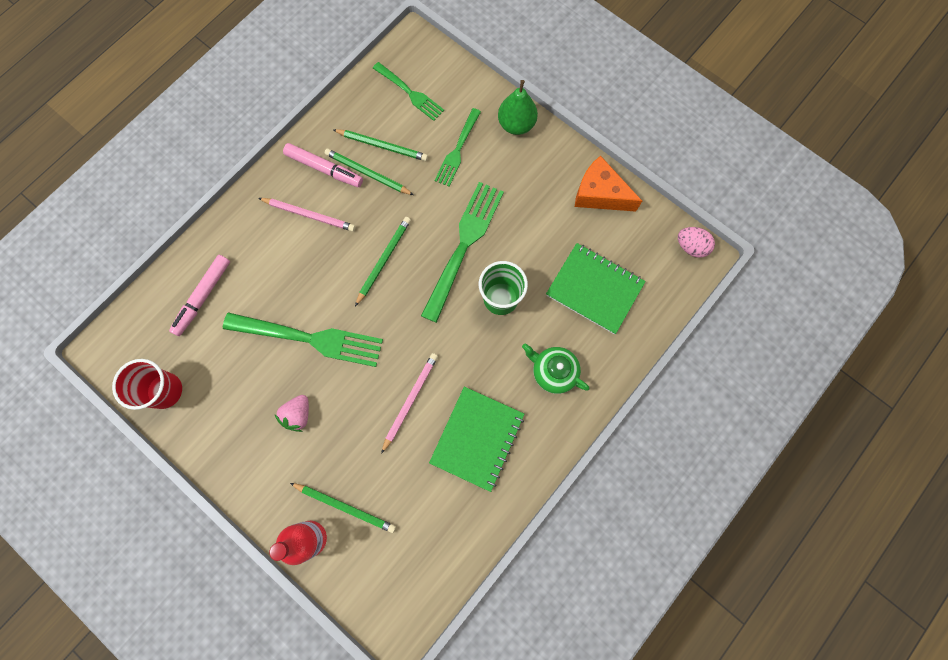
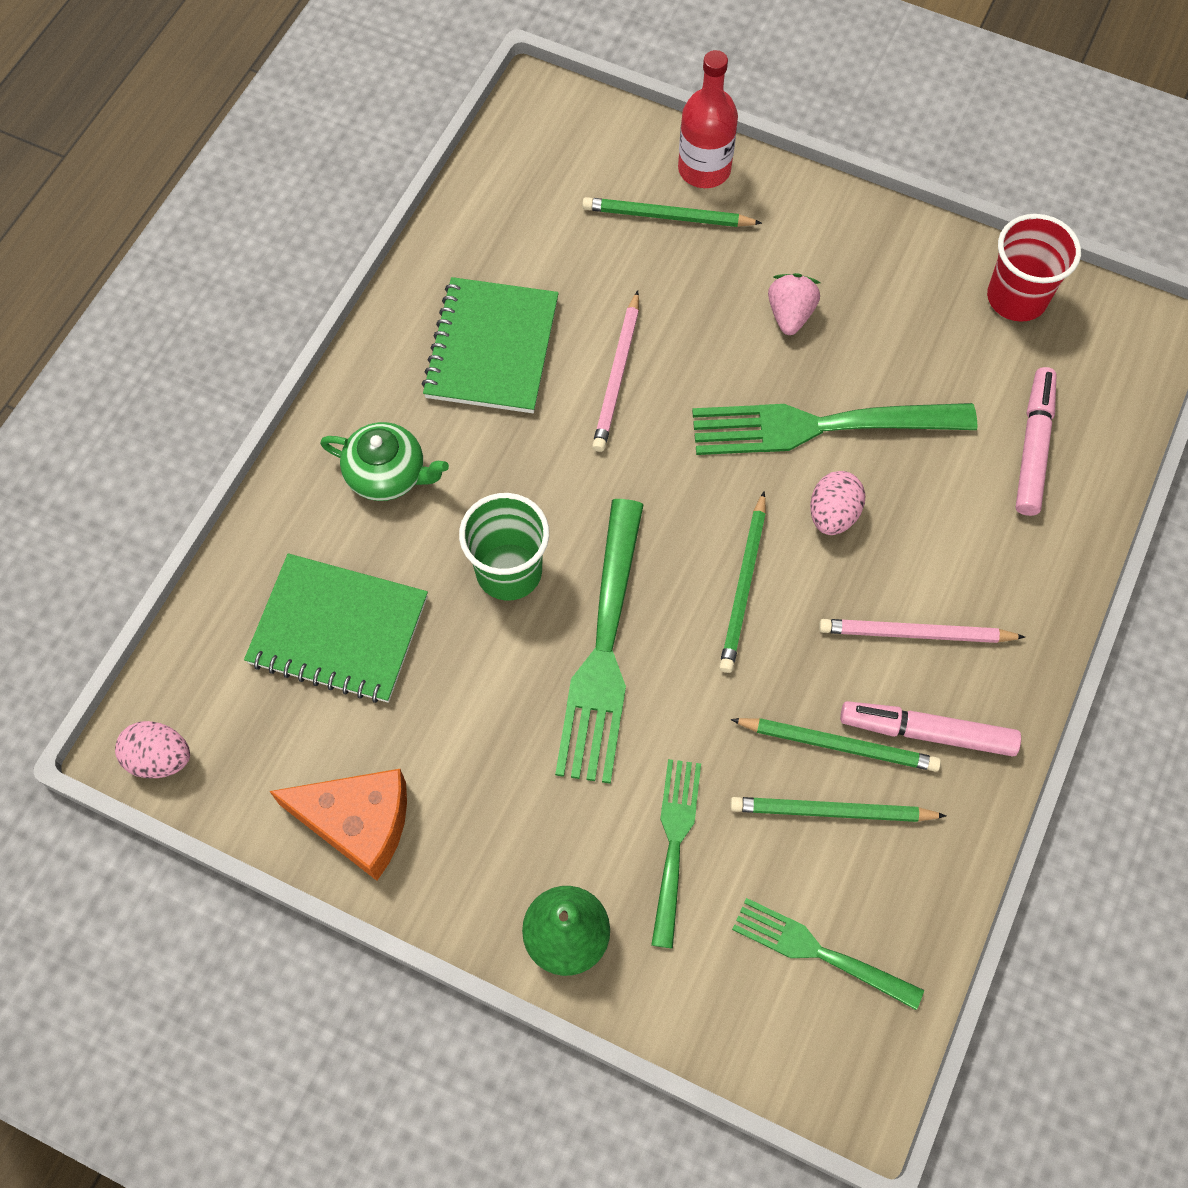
camera: 165 degrees right, 10 degrees down
(324, 286) = (833, 515): none -> pink egg

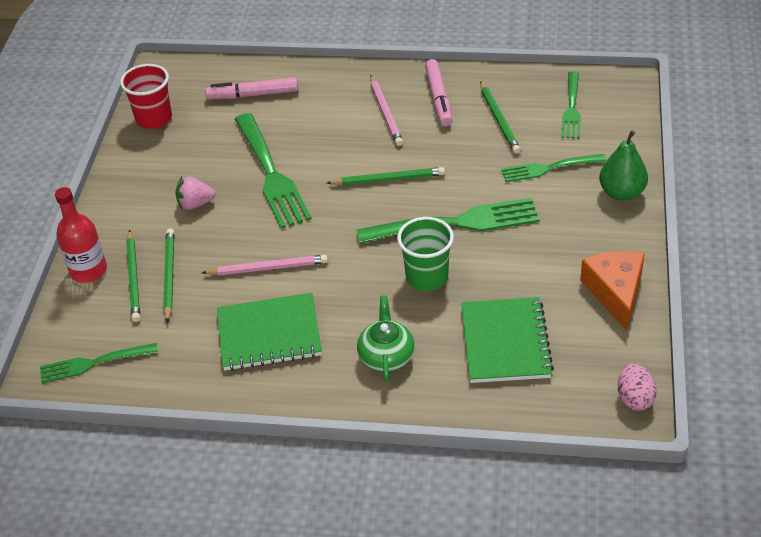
camera: 105 degrees left, 20 degrees down
(534, 153) = (95, 363): none -> green fork
(833, 515) = (327, 156): pink egg -> none
(838, 745) = (462, 125): green pencil -> green pencil (169, 276)

